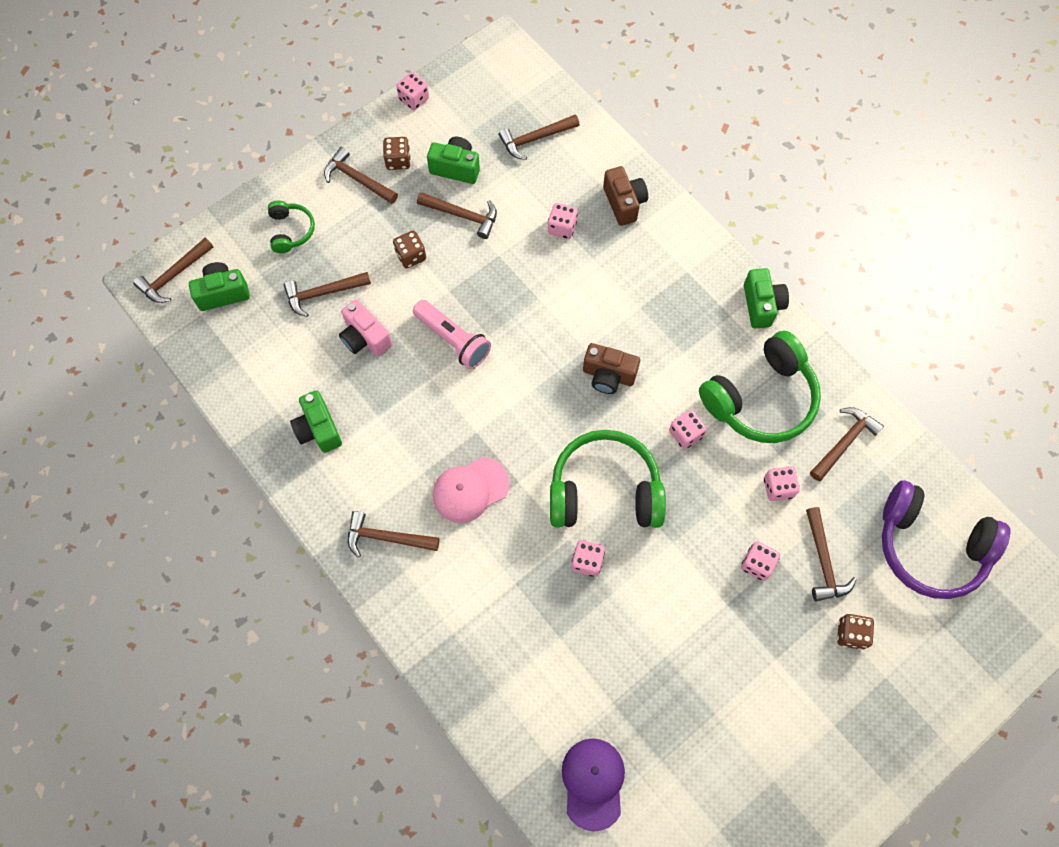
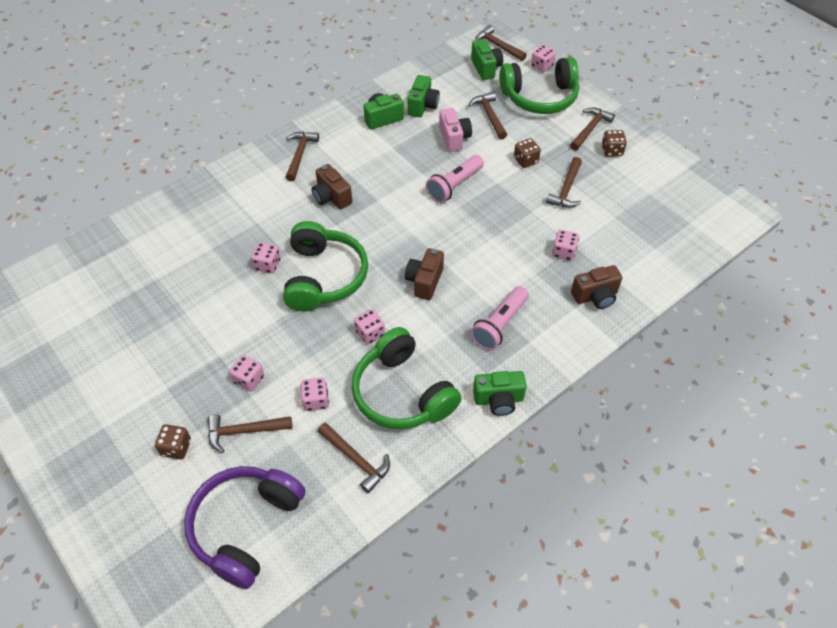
camera: 90 degrees right, 15 degrees down
(291, 231) = (540, 97): green headphones -> green headphones, size x2.01
(365, 338) = (454, 138): pink camera -> pink camera turned 120 degrees clockwise
(414, 99) = (673, 158): pink dice -> pink dice (541, 66)
(456, 168) = (611, 184): green camera -> green camera (423, 106)
(470, 490) = (331, 197): pink cap -> brown camera
(535, 139) = (651, 235): brown hammer -> none
(593, 783) = (104, 266): purple cap -> none
(667, 299) = (499, 325): none -> pink flashlight

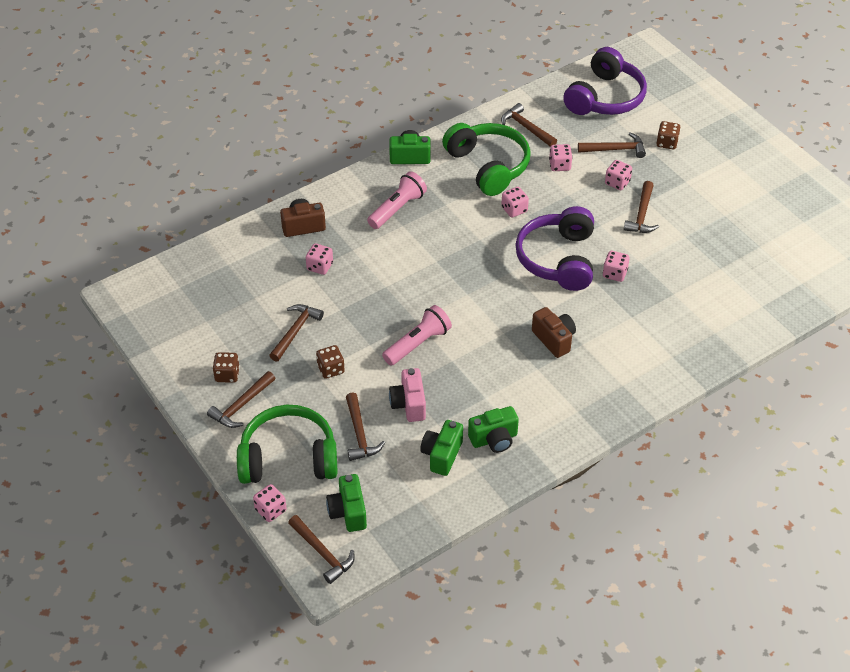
camera: 175 degrees left, 5 degrees down
(300, 155) = (594, 394): brown hammer -> brown hammer (642, 214)
(324, 277) = (558, 259): green headphones -> purple headphones
(424, 281) = (461, 249): brown camera -> none

